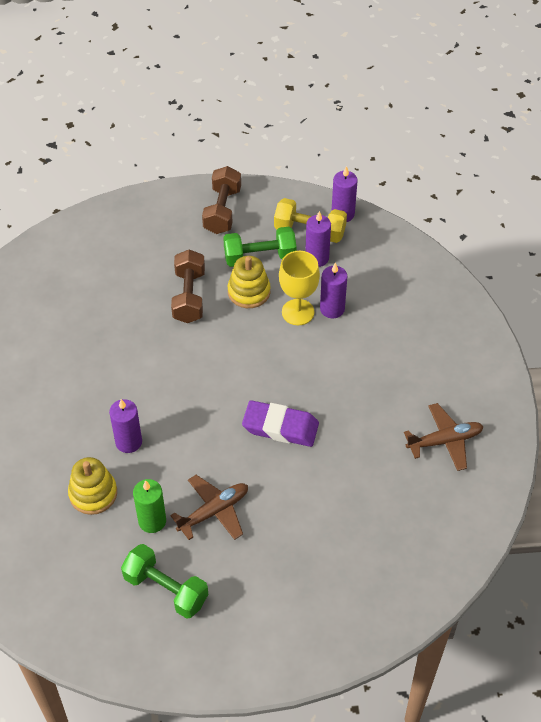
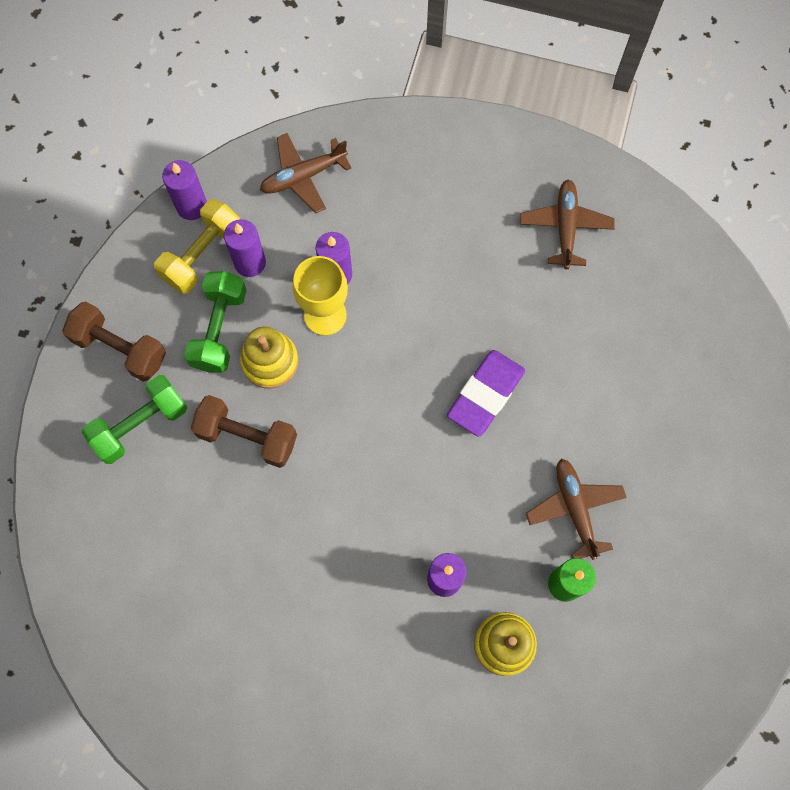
camera: 70 degrees left, 20 degrees up
(166, 589) = (659, 595): green dumbbell -> green dumbbell (140, 425)
(398, 267) = (303, 176): none -> brown plane

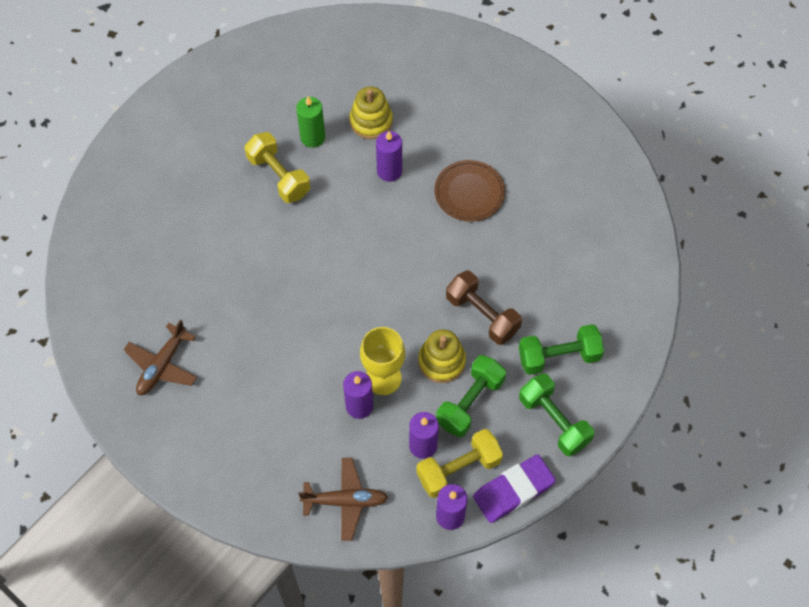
camera: 155 degrees left, 10 degrees down
(120, 348) = (554, 421): brown dumbbell -> green dumbbell
(330, 594) = (469, 193): none -> brown plate
(485, 395) = (296, 271): purple eraser -> purple eraser (513, 490)
(575, 508) = (279, 176): brown plane -> yellow dumbbell

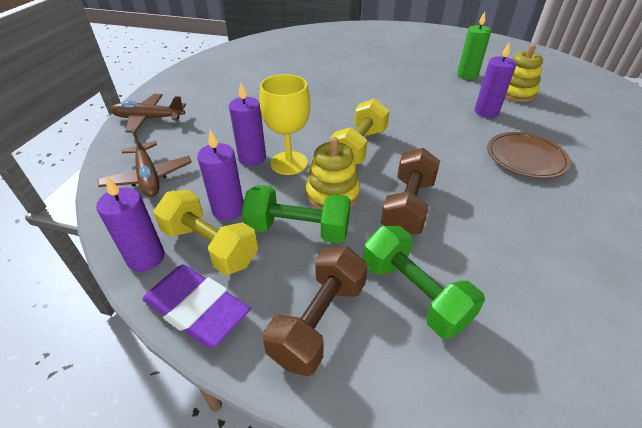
camera: 65 degrees right, 20 degrees down
(162, 365) = (237, 70): brown plane -> brown plane (148, 119)
(279, 176) = (420, 71): yellow dumbbell -> yellow dumbbell (359, 147)
(554, 421) = (319, 321): green dumbbell -> brown dumbbell

